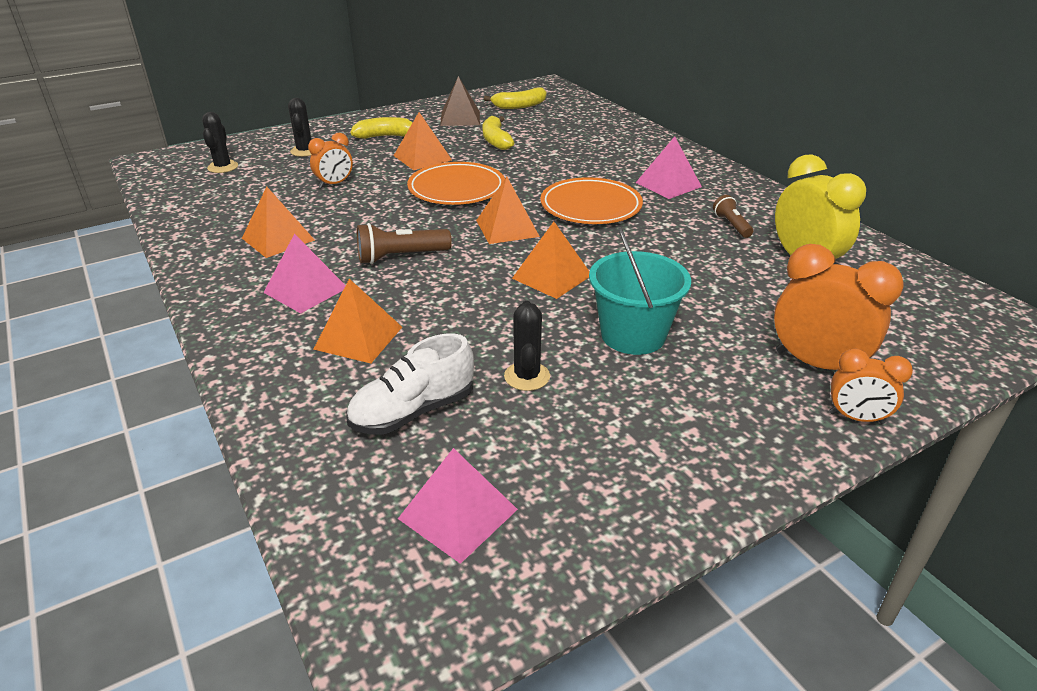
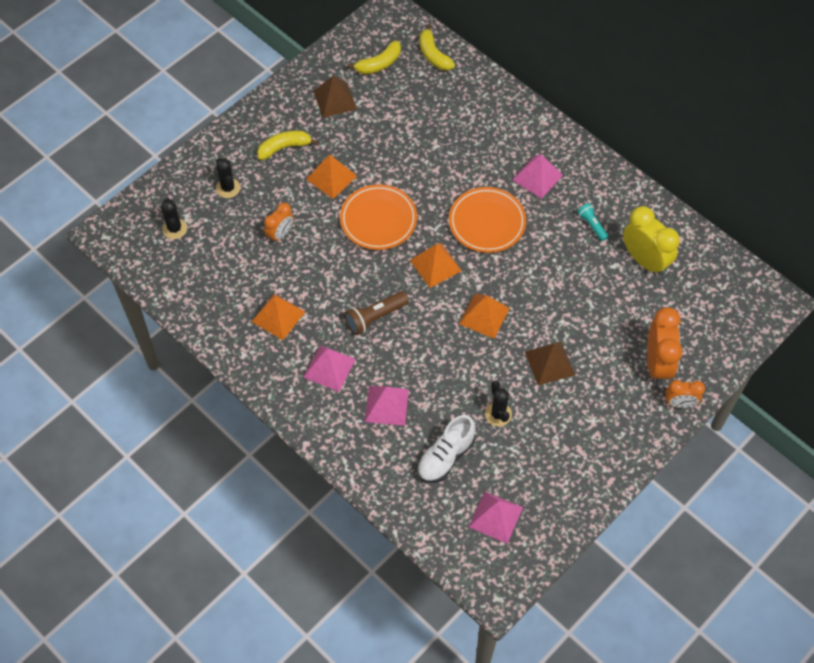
camera: 15 degrees left, 25 degrees up
(358, 338) = (386, 405): orange pyramid -> pink pyramid
(495, 140) = (381, 135): yellow banana -> yellow banana (433, 55)
(633, 335) = (549, 363): turquoise bucket -> brown pyramid
(731, 225) = (592, 225): brown flashlight -> turquoise flashlight
(816, 364) = (657, 364): orange clock -> orange clock turned 75 degrees clockwise

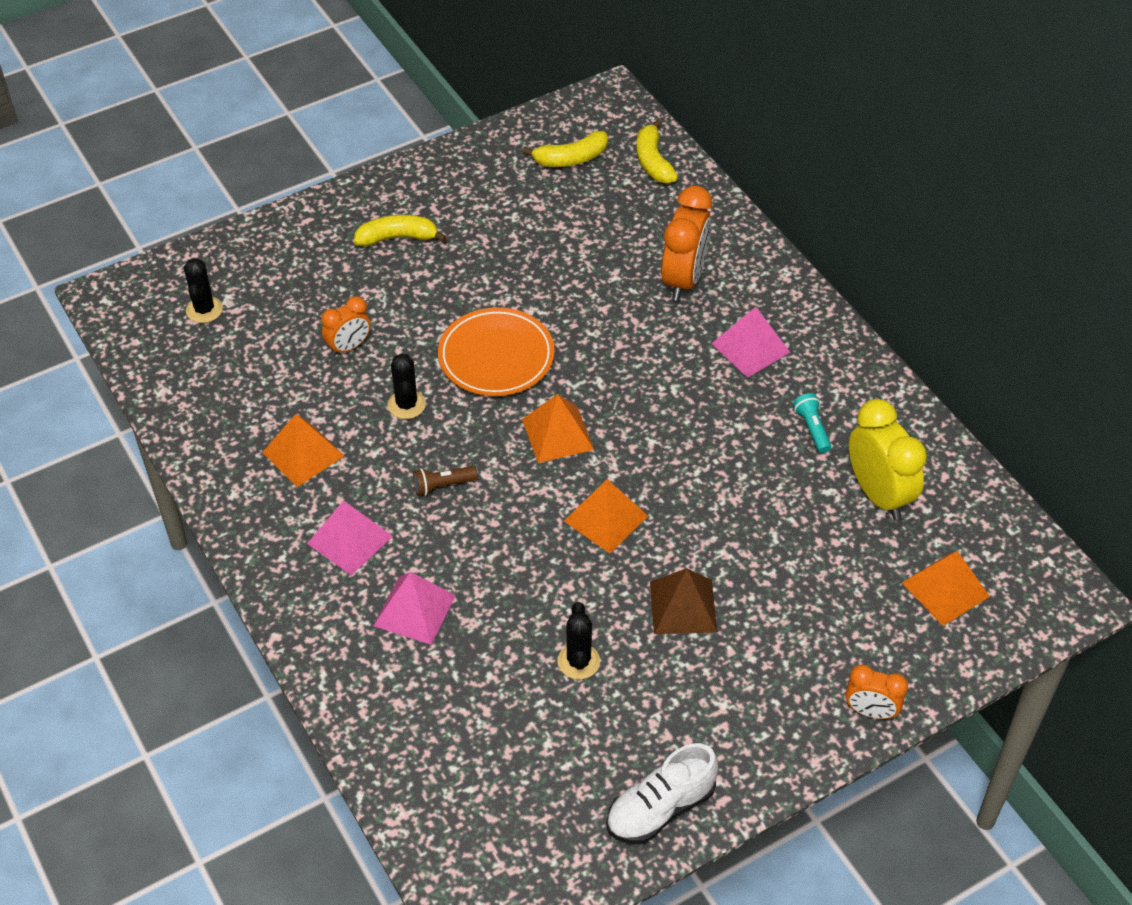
camera: 15 degrees right, 10 degrees down
(228, 188) = (299, 273): black cactus -> black cactus (406, 404)
(331, 177) = (449, 288): orange pyramid -> orange pyramid (945, 589)
(335, 100) = (492, 191): brown pyramid -> none
(375, 317) = (443, 485): brown flashlight -> brown flashlight, size x0.64
(445, 457) = (476, 704): white shoe -> white shoe (660, 808)
(487, 222) = (654, 392): orange plate -> none
(495, 517) = (522, 810): pink pyramid -> none
(657, 364) = (852, 645): orange clock -> orange clock (683, 279)

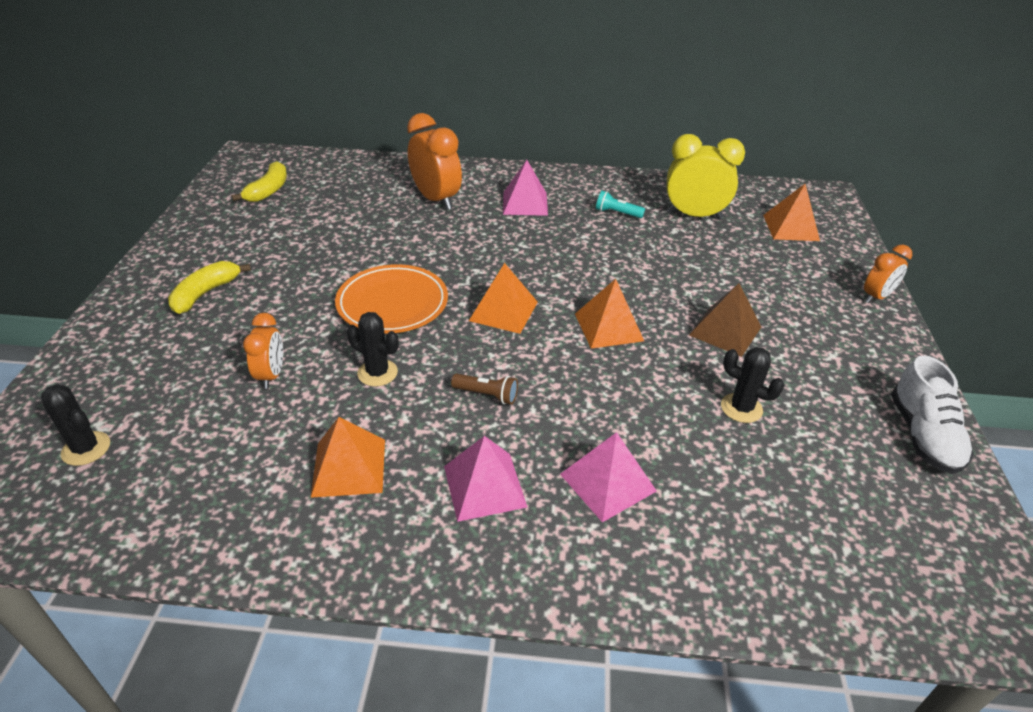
camera: 55 degrees left, 10 degrees down
(443, 485) = (487, 395): brown flashlight -> brown flashlight turned 90 degrees counterclockwise
(653, 161) = (324, 166): yellow banana -> none

